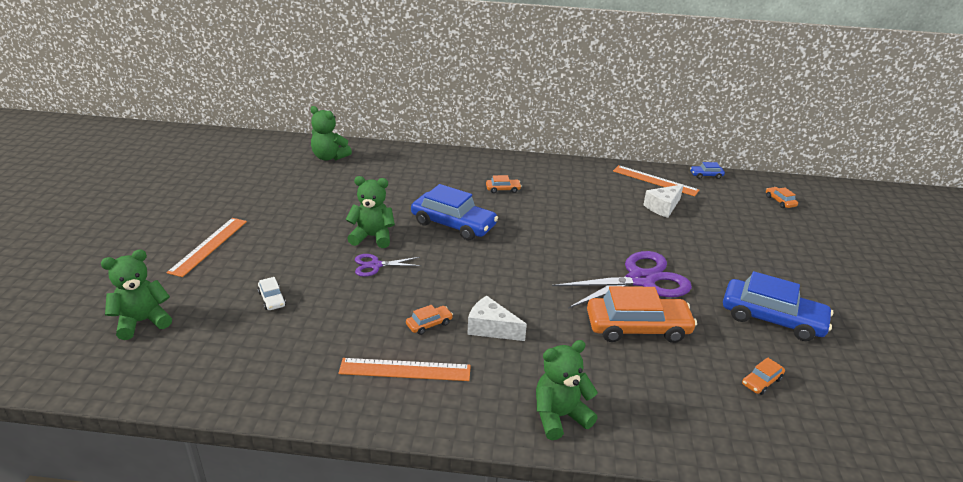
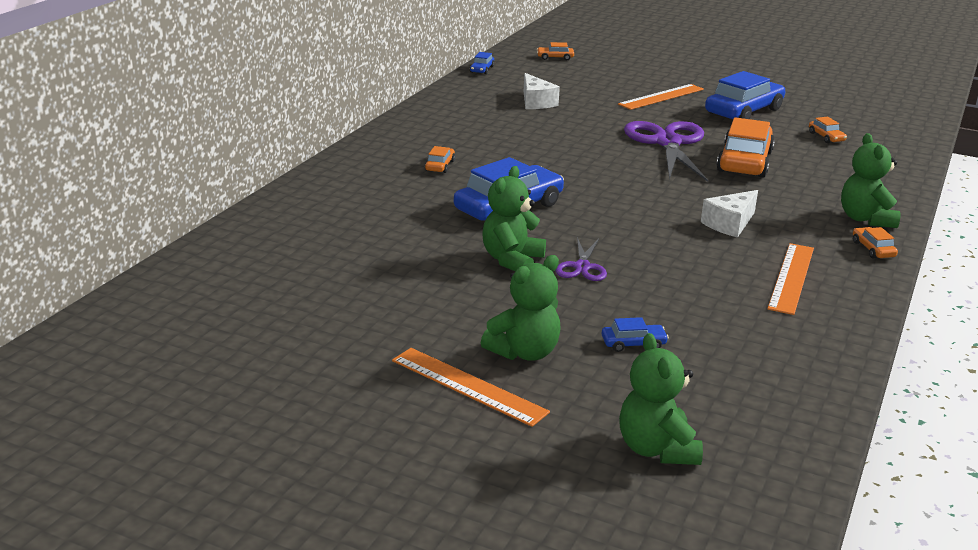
camera: 70 degrees left, 5 degrees down
(272, 299) = (633, 344): white car -> blue car
(329, 157) = (241, 262): green teddy bear -> green teddy bear (524, 352)
(429, 324) = (714, 253): orange car -> orange car (873, 249)
(655, 180) = (476, 92): orange ruler -> orange ruler (661, 97)

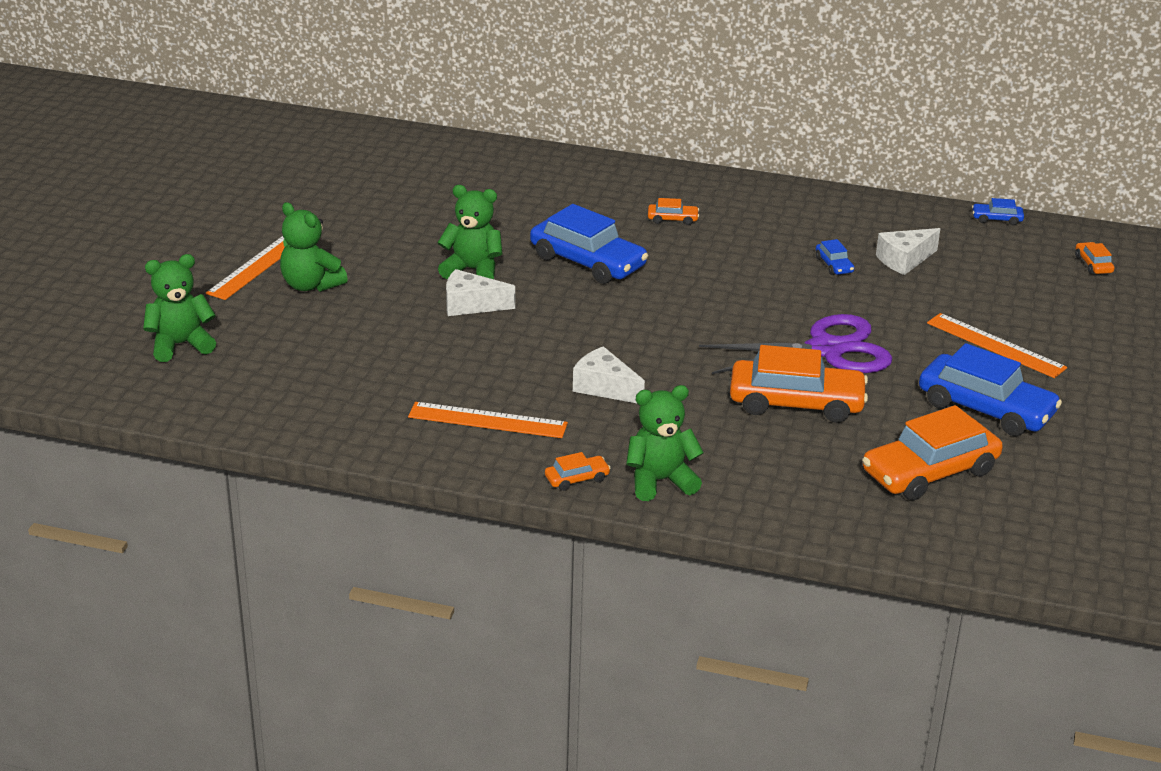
camera: 80 degrees right, 5 degrees up
(582, 267) = (471, 305): purple scissors -> white cheese
(633, 344) = (335, 333): blue car -> blue car (834, 265)
(826, 137) = (929, 472): orange car -> orange car, size x2.26

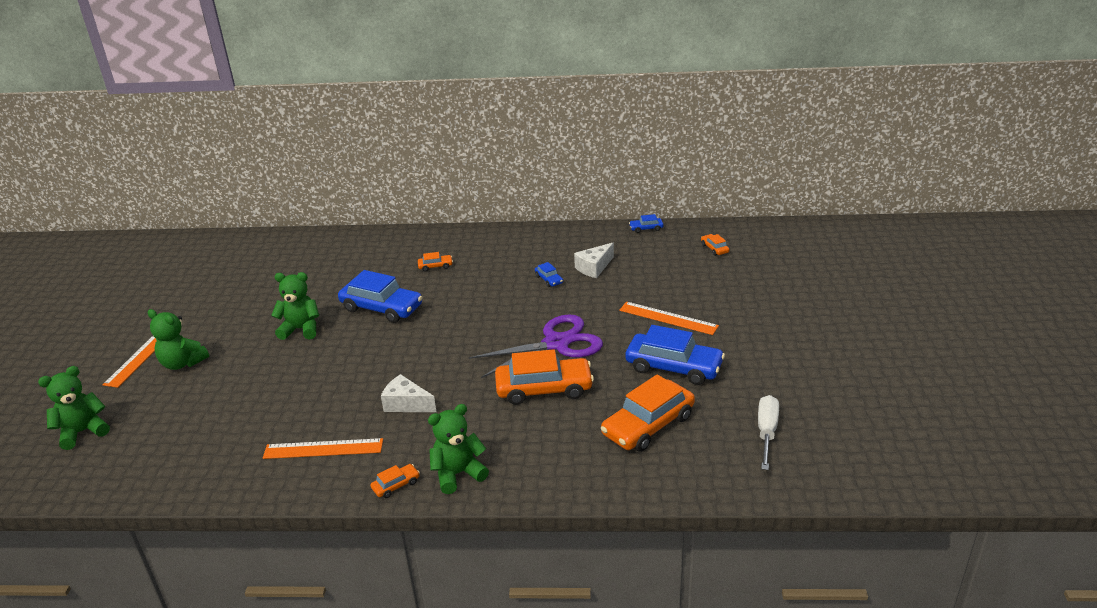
camera: 10 degrees left, 0 degrees up
(471, 305) = (302, 357): white cheese -> none
(1093, 510) = (766, 432): none -> white screwdriver

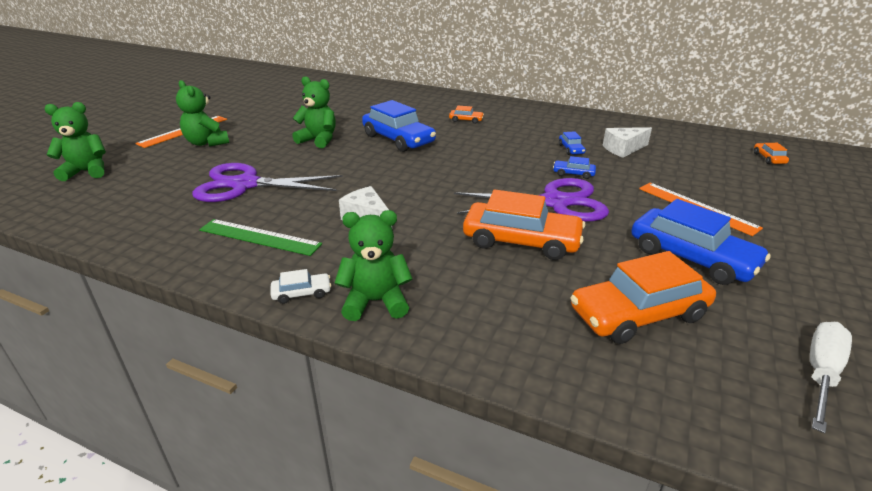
camera: 20 degrees right, 0 degrees up
(266, 401) = (245, 185): none -> purple scissors
(323, 449) = (259, 237): orange ruler -> green ruler
(396, 485) = (302, 293): orange car -> white car
(646, 228) = (691, 129): blue car -> blue car (573, 174)

